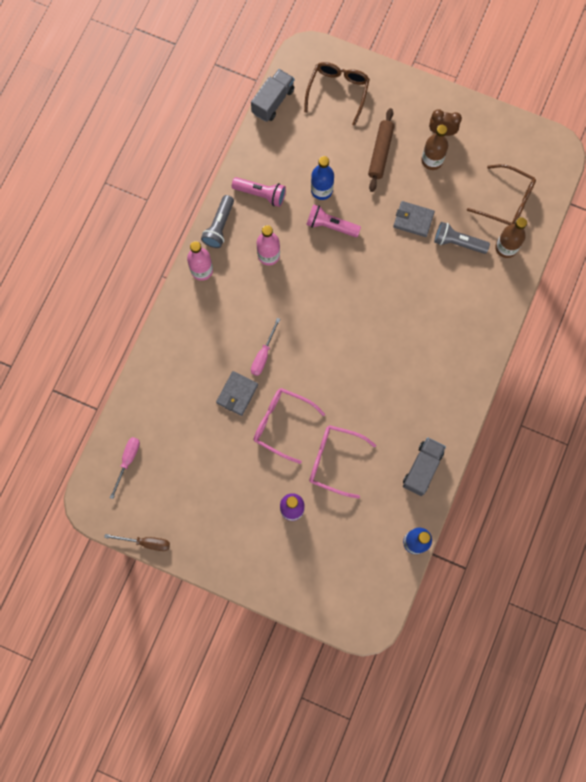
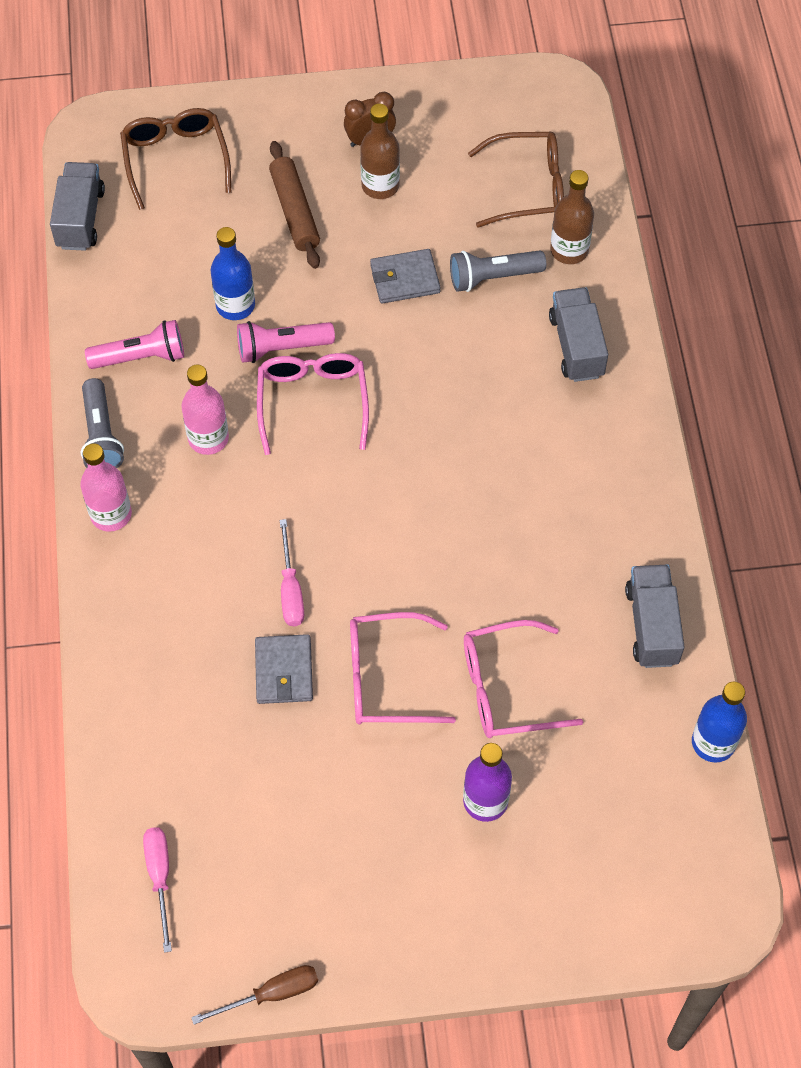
camera: 30 degrees left, 15 degrees down
(329, 263) = (312, 402): none -> pink glasses
(477, 303) = (576, 346): none -> grey truck

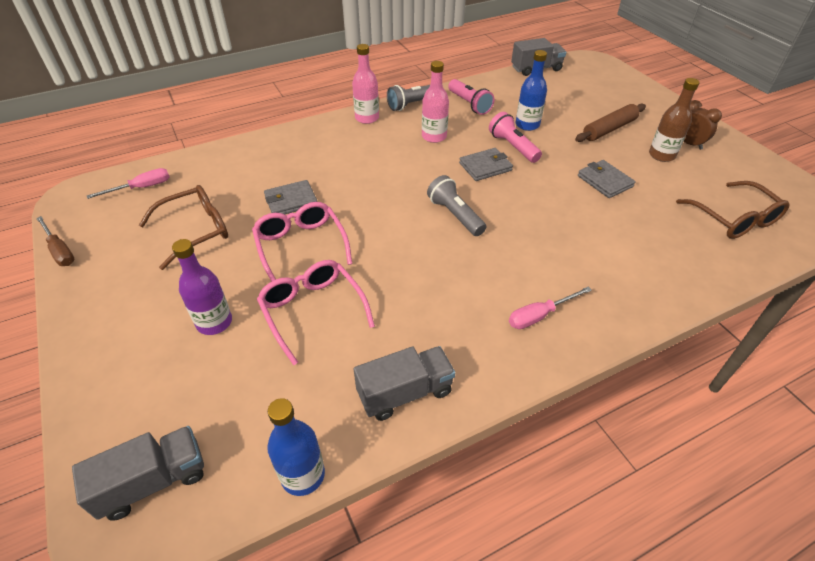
camera: 70 degrees right, 15 degrees down
(175, 159) = (600, 85): brown glasses -> brown glasses (196, 231)
(290, 589) = (349, 190): pink screwdriver -> pink screwdriver (540, 315)
(312, 402) = (485, 167): pink glasses -> grey wallet
(492, 277) = (644, 219): grey flashlight -> grey flashlight (455, 215)
(569, 250) = (706, 253): brown bottle -> none
(576, 346) = (629, 277): grey truck -> grey truck (153, 481)

